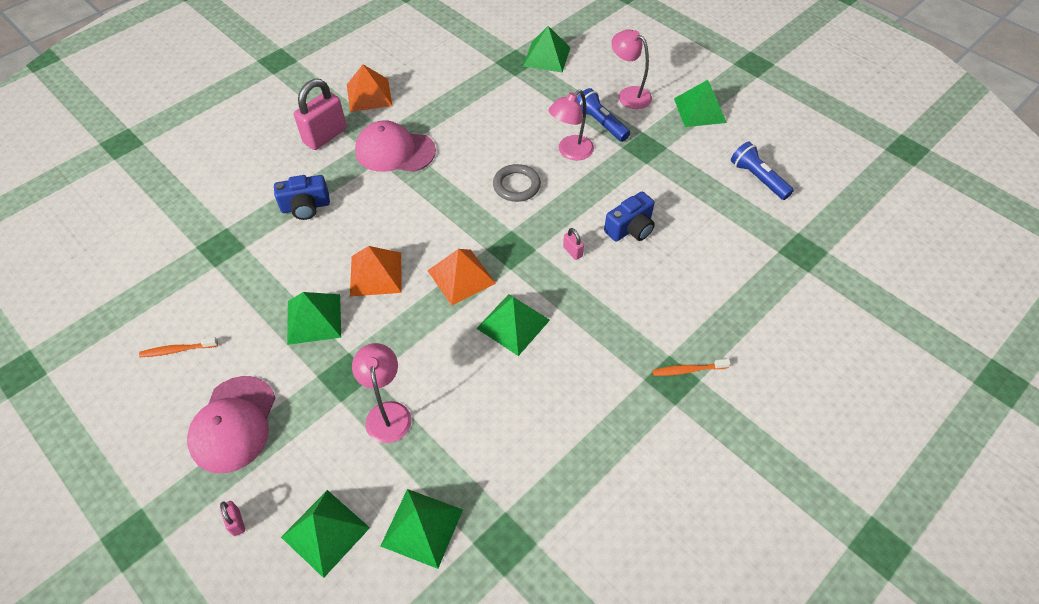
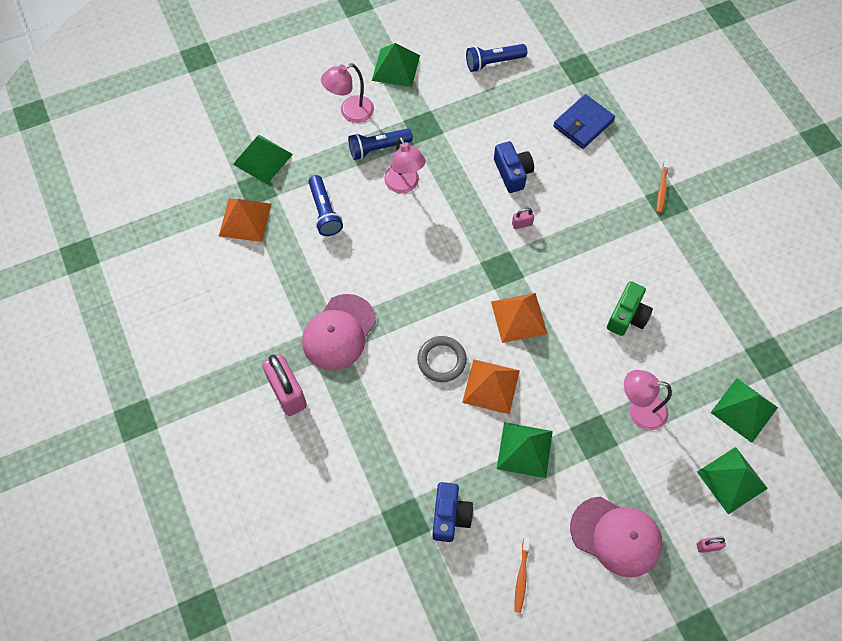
camera: 70 degrees left, 10 degrees up
(305, 207) = (382, 431): blue camera -> blue camera (450, 516)
(369, 95) = (242, 336): orange pyramid -> orange pyramid (245, 219)
(501, 374) = (627, 316): none -> green camera
(513, 108) = (324, 212): none -> blue flashlight
(513, 324) = (581, 293): green pyramid -> none
(516, 185) = (429, 241): grey ring -> grey ring (441, 360)
(730, 273) = (583, 124): none -> blue wallet

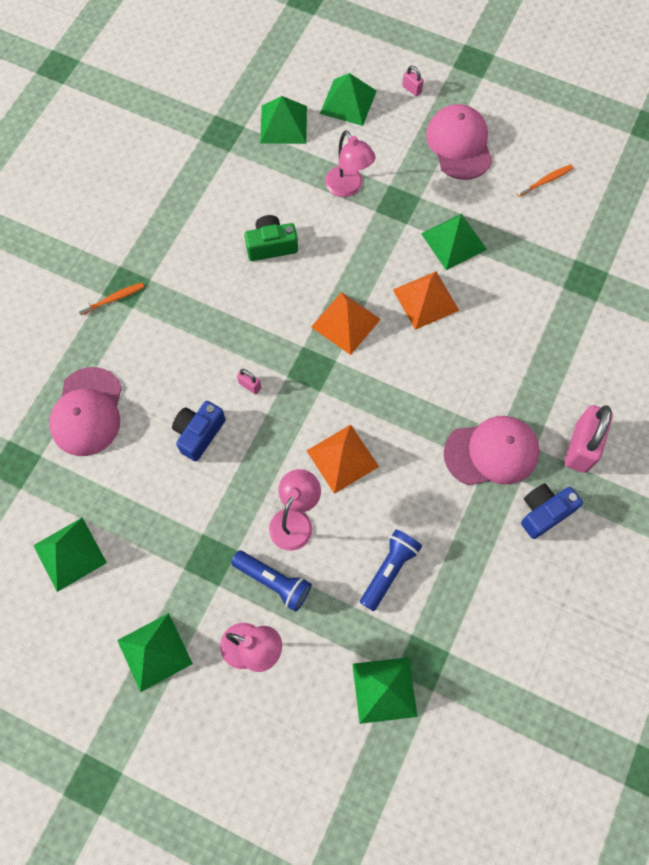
camera: 130 degrees left, 5 degrees up
(245, 219) = (465, 640): orange pyramid -> orange pyramid (342, 458)
(441, 360) = (438, 352): grey ring -> none
(450, 516) = (551, 254): blue camera -> blue camera (544, 512)
(493, 62) = (69, 554): blue flashlight -> green pyramid
(583, 124) = (87, 412): blue wallet -> pink cap

